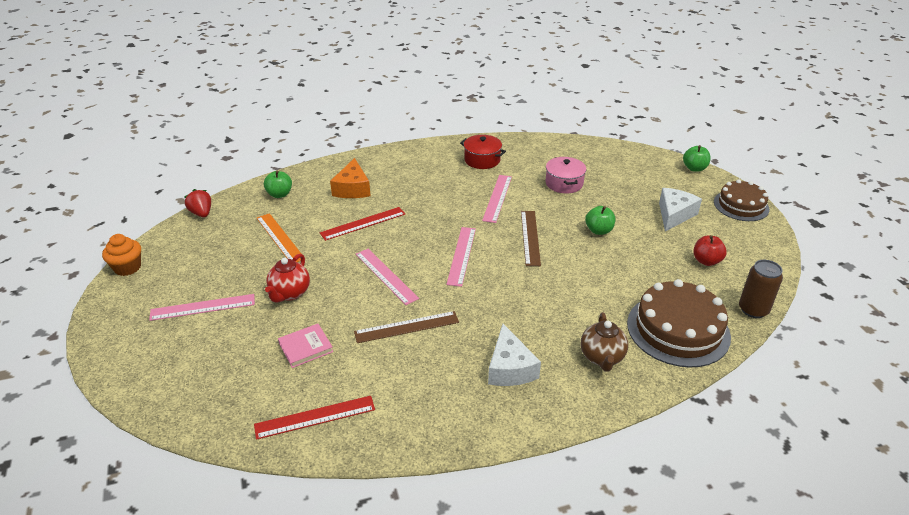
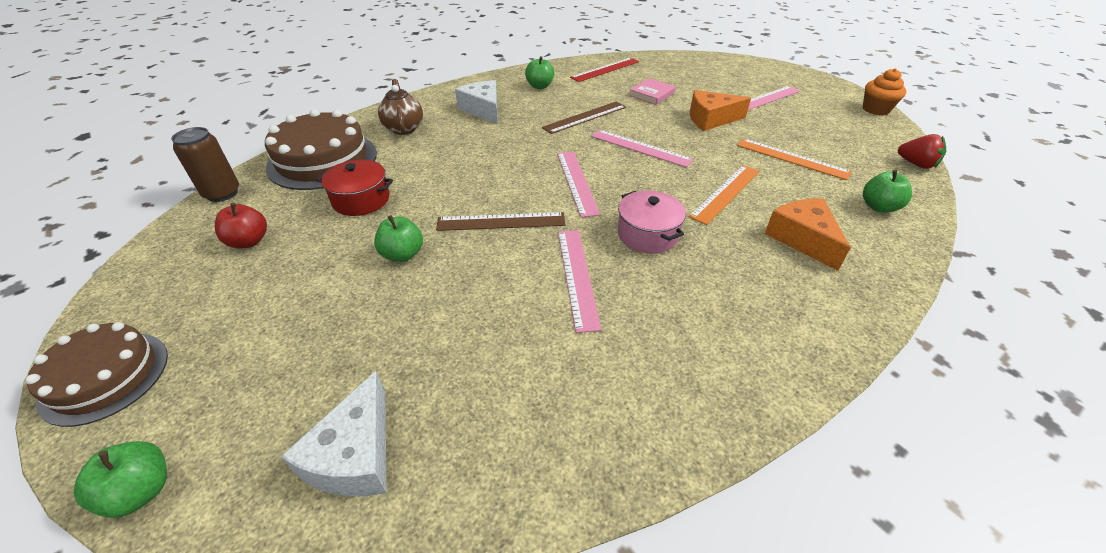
camera: 160 degrees right, 5 degrees up
(290, 293) = (711, 119): red teapot -> orange cheese
(363, 223) = (726, 193): red ruler -> orange ruler
(424, 399) = (540, 86): none -> green apple
(482, 160) = (657, 367): red pot -> red pot (361, 200)
(530, 237) = (501, 222): brown ruler -> brown ruler turned 75 degrees counterclockwise
(564, 183) = (470, 343): pink pot -> pink pot (647, 234)
(674, 215) = (263, 316): white cheese -> white cheese (355, 455)

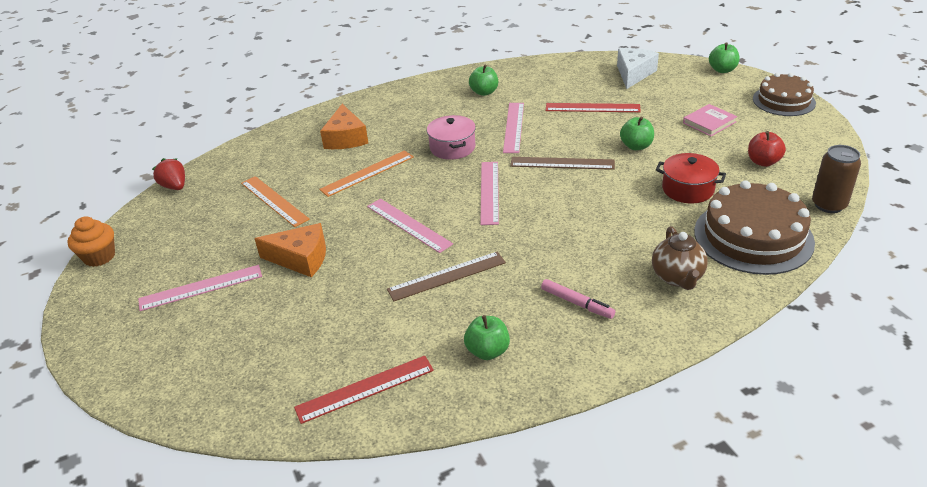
camera: 165 degrees left, 5 degrees down
(456, 331) = (592, 108): none -> red ruler
(483, 110) = (577, 303): white cheese -> pink marker
(652, 94) = (334, 314): pink book -> pink book (709, 122)
(878, 207) = (262, 155): green apple -> green apple (484, 92)

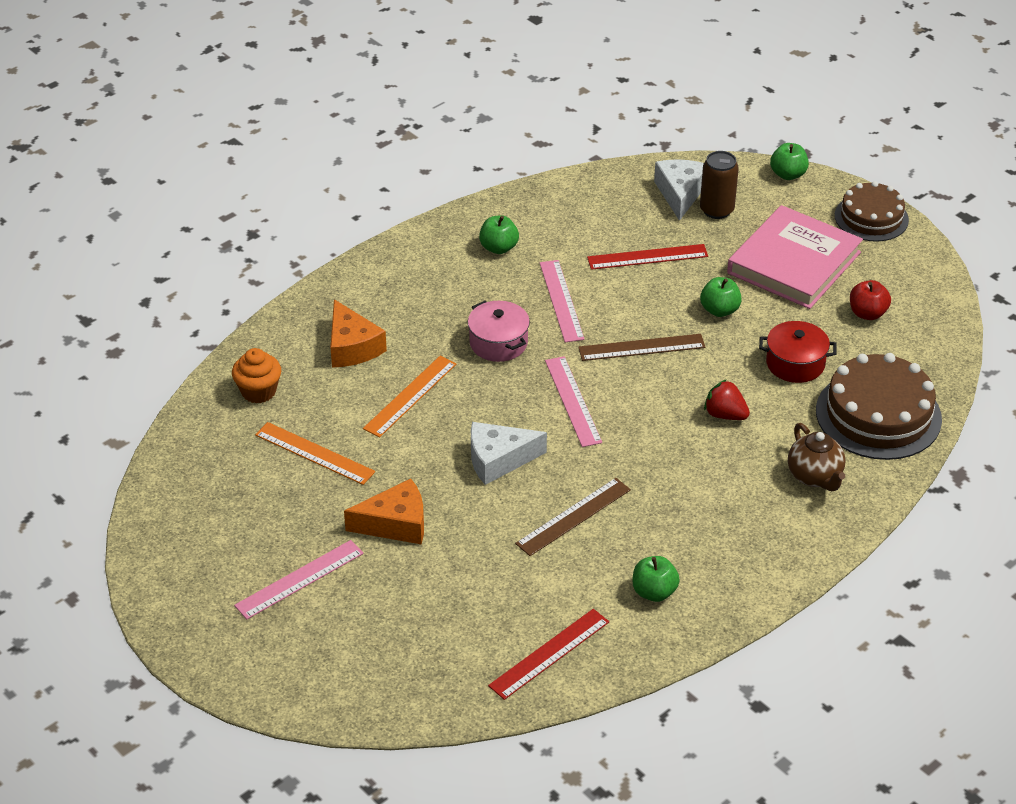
camera: 20 degrees left, 5 degrees up
(99, 257) = (143, 563): orange cupcake -> orange cupcake (258, 391)
(175, 186) = (168, 453): red strawberry -> red strawberry (725, 415)
(409, 225) = (498, 460): pink ruler -> white cheese
(577, 303) = (723, 524): pink marker -> none
(709, 122) = (793, 263): pink book -> pink book, size x2.18
(829, 205) = (946, 362): brown can -> brown can (716, 210)

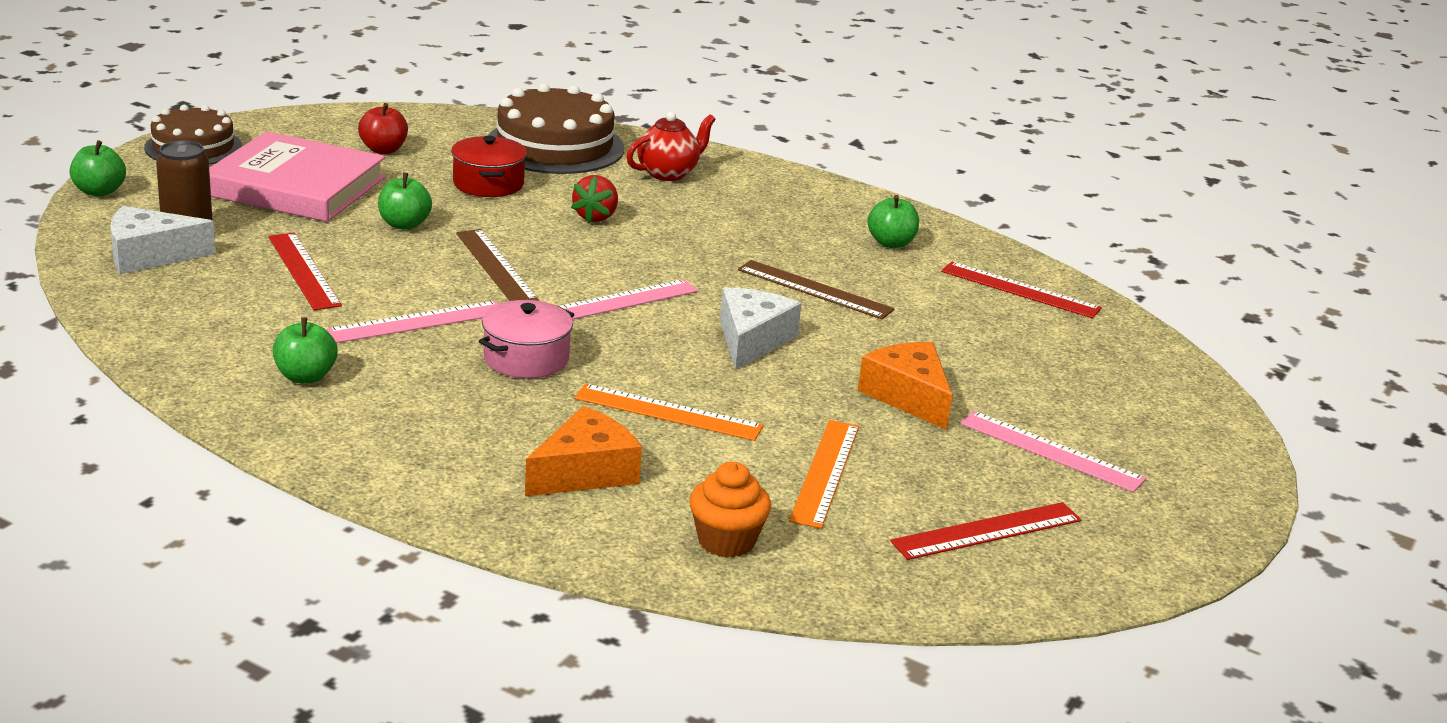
camera: 110 degrees left, 15 degrees down
(222, 512) = (987, 531): none -> red ruler
(498, 460) = (752, 340): white cheese -> white cheese turned 135 degrees counterclockwise
(815, 477) = (668, 173): brown teapot -> red teapot

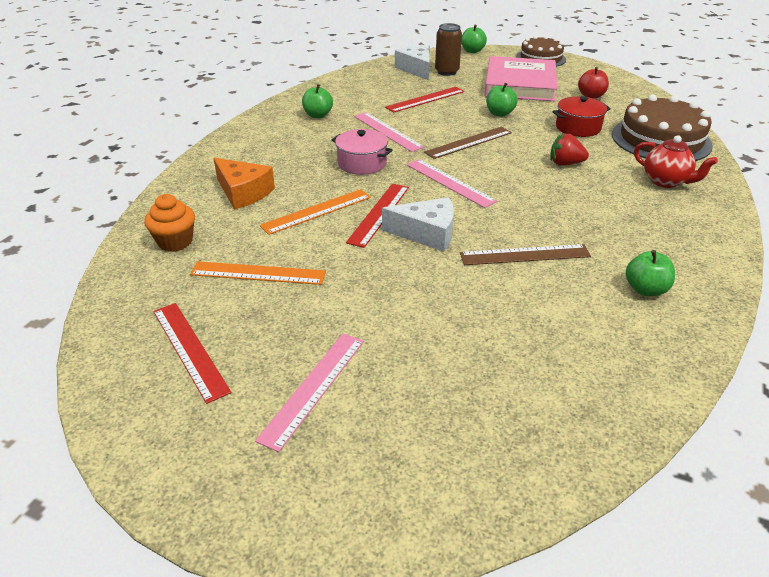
camera: 85 degrees right, 10 degrees up
(668, 413) = (316, 211): orange ruler -> orange ruler turned 45 degrees clockwise
(815, 289) = (525, 255): brown ruler -> brown ruler turned 60 degrees clockwise
(908, 396) = (375, 306): orange cheese -> none
(1020, 290) = (615, 372): red ruler -> red ruler (378, 214)

